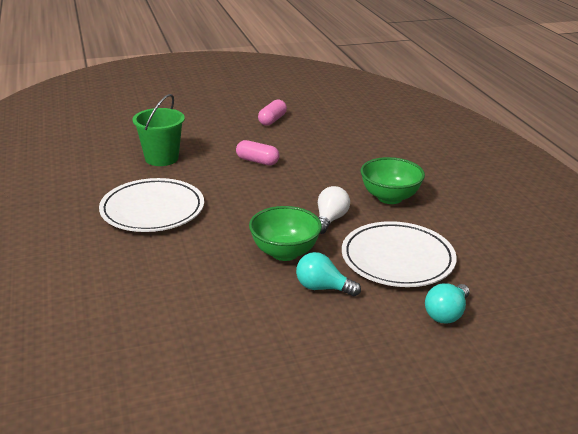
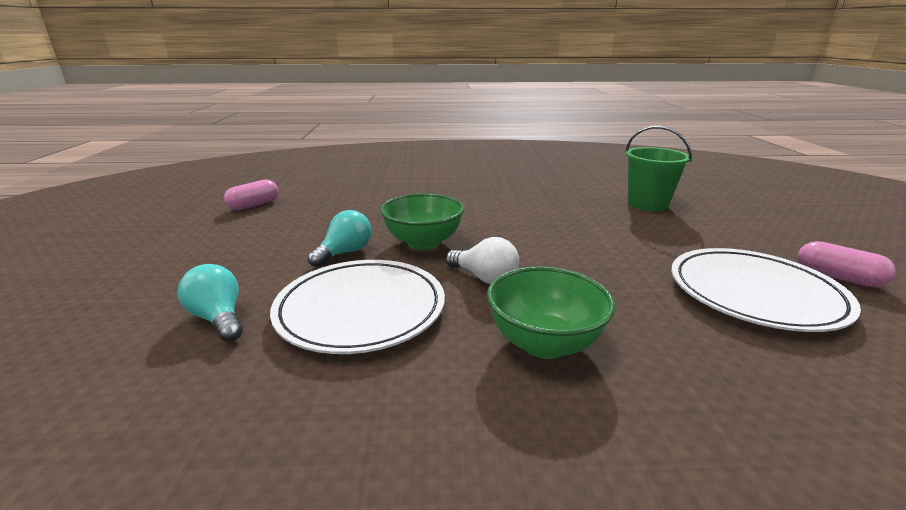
camera: 105 degrees right, 5 degrees down
(152, 210) = (530, 197): white plate -> white plate (754, 293)
(257, 161) = (659, 251): pink capsule -> pink capsule (254, 205)

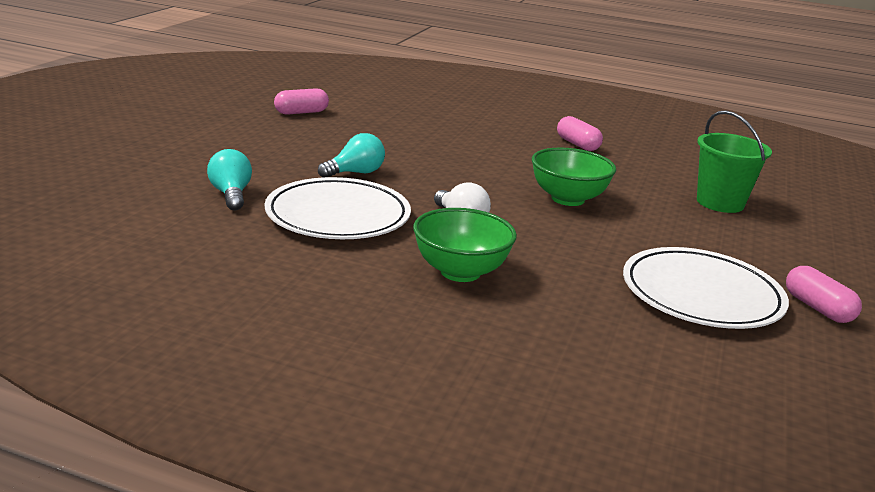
camera: 20 degrees right, 0 degrees up
(423, 243) = (432, 181): green bowl -> green bowl (568, 199)
(502, 183) = (577, 144): none -> pink capsule

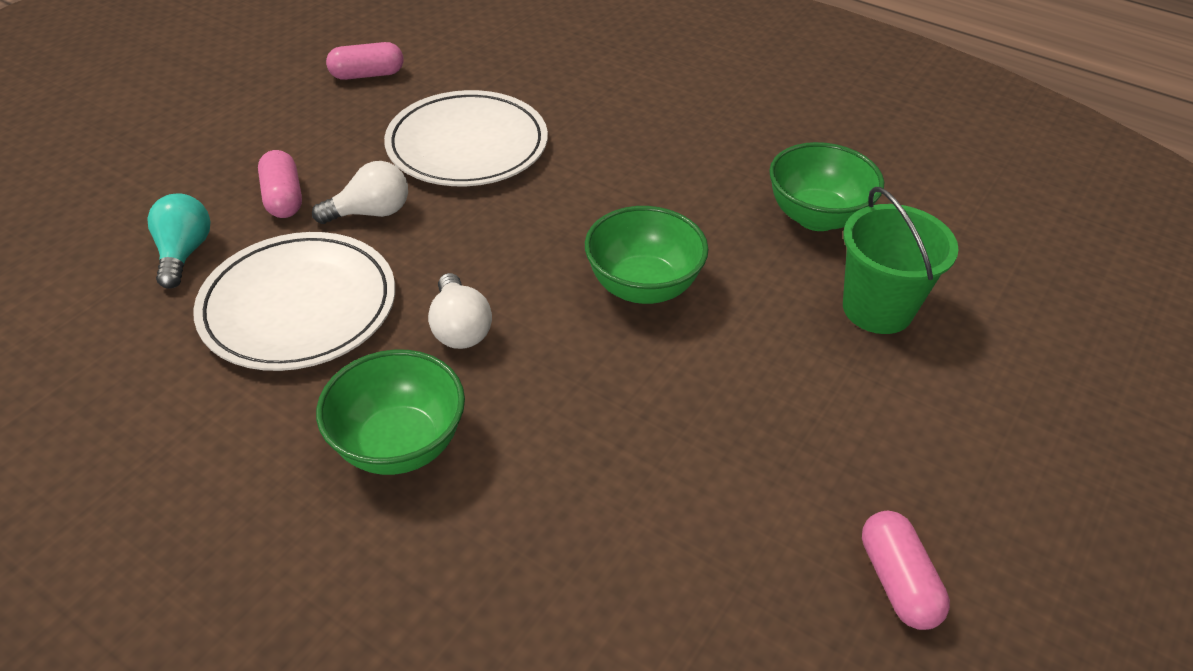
camera: 15 degrees right, 20 degrees up
(355, 173) = (371, 213): turquoise light bulb -> white light bulb
(577, 144) = (726, 157): pink capsule -> pink capsule (283, 198)
(653, 167) = (816, 217): none -> green bowl
(701, 295) = (727, 530): white plate -> white plate (467, 145)

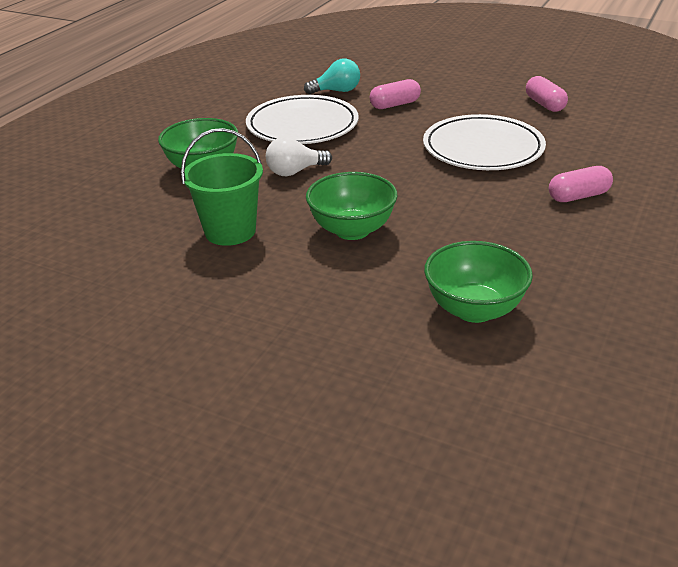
camera: 85 degrees right, 10 degrees down
(371, 213) = (392, 130): white light bulb -> none
(877, 309) = (358, 343): green bucket -> green bucket (230, 231)
(897, 581) = (87, 346): pink capsule -> pink capsule (578, 196)

